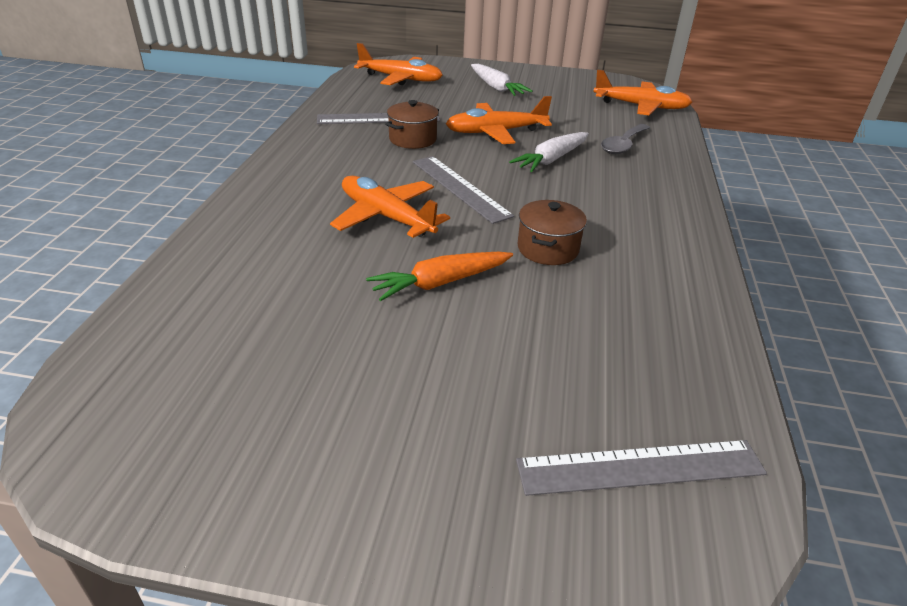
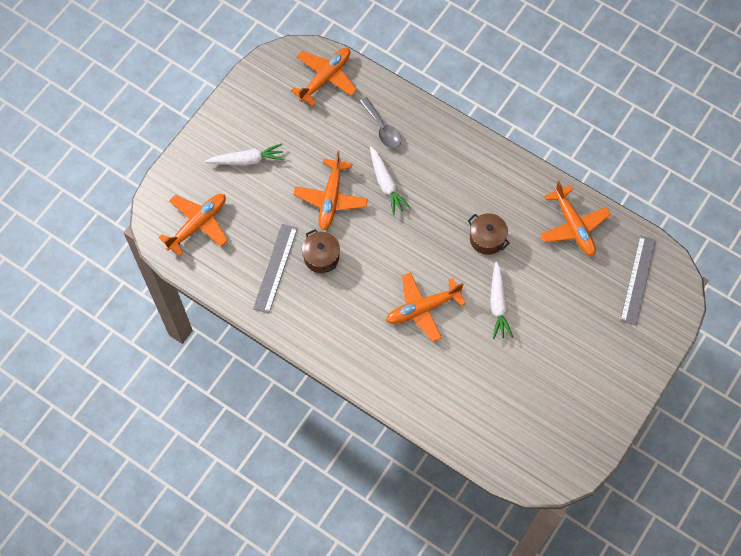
camera: 65 degrees left, 30 degrees up
(440, 283) = (498, 304): orange carrot -> white carrot
(460, 188) = (403, 255): grey ruler -> none
(663, 336) = (573, 226): none -> orange plane

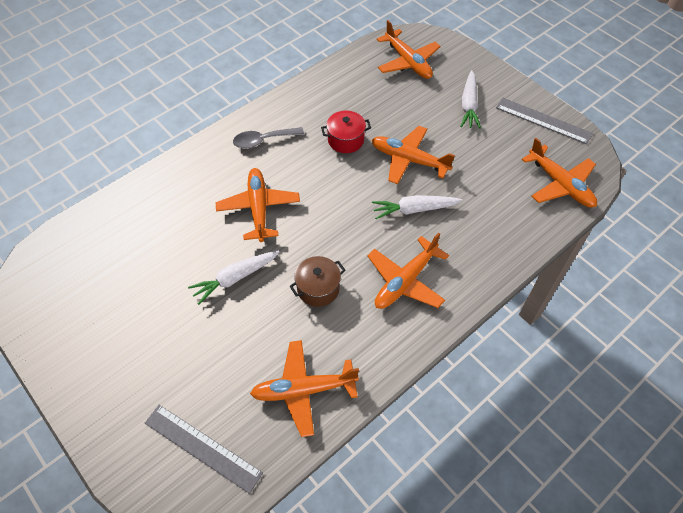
camera: 105 degrees right, 10 degrees down
(275, 268) = (346, 105): grey ruler -> grey ruler (543, 120)
(321, 257) = (346, 140): brown pot -> red pot
(382, 129) = (485, 221): grey spoon -> grey spoon (263, 140)
(459, 177) = (405, 281): none -> orange plane
(498, 304) = (235, 278): white carrot -> white carrot turned 45 degrees counterclockwise

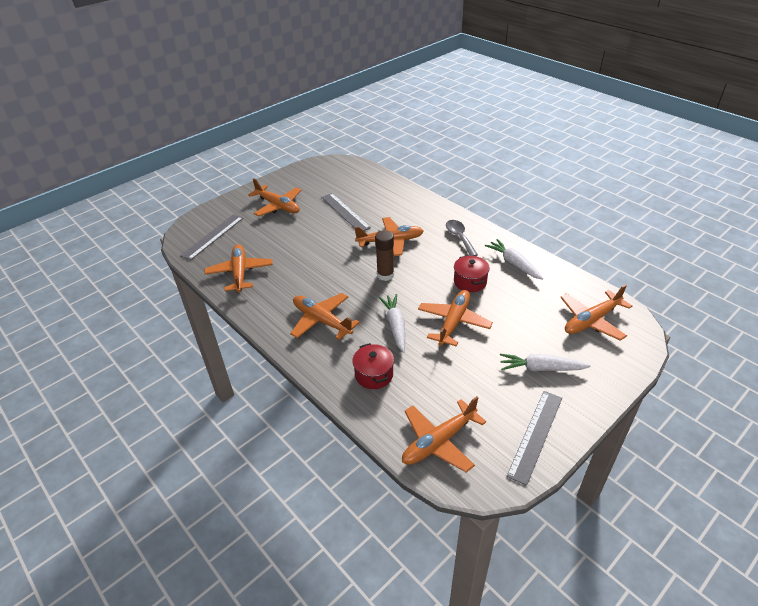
camera: 90 degrees right, 15 degrees down
(137, 353) = (278, 206): none -> orange plane
(178, 259) = (345, 212): none -> grey ruler
(235, 278) = (329, 236): white carrot -> white carrot (513, 263)
(318, 288) = (318, 274): brown pot -> none
(326, 216) = (385, 275): none -> brown glue stick
(486, 230) = (374, 375): none -> red pot

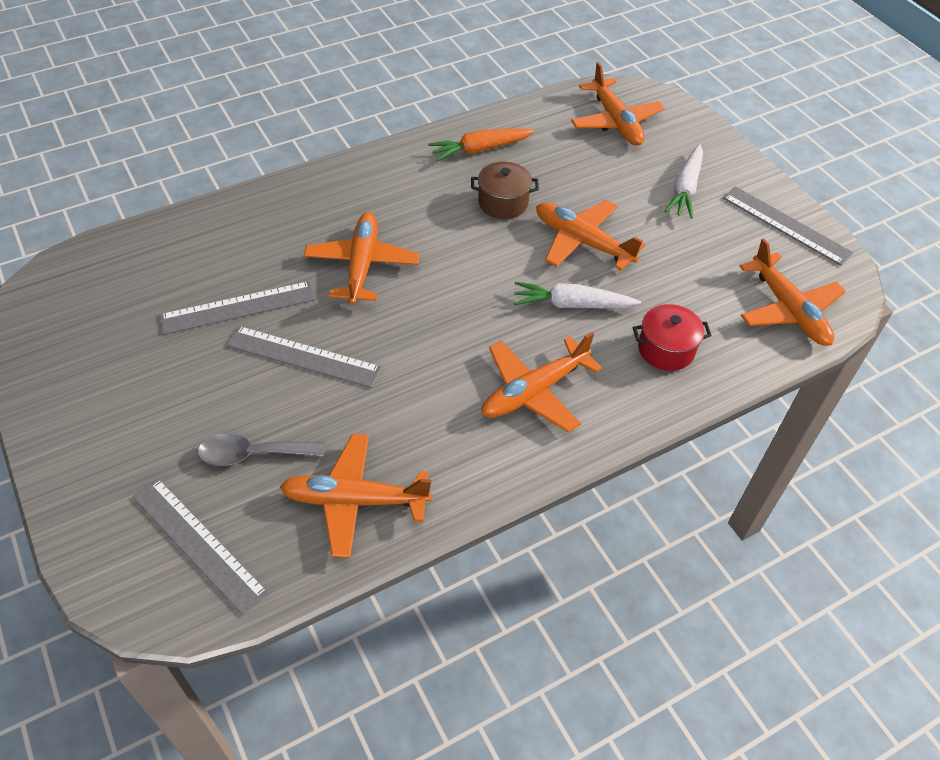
camera: 80 degrees left, 10 degrees up
(278, 206) = (150, 410): orange plane -> none
(321, 238) = (303, 356): none -> grey ruler
(385, 275) = (449, 290): brown glue stick -> none
(459, 237) = (392, 184): grey spoon -> grey spoon (252, 454)
(470, 282) = (503, 202): red pot -> brown pot
(513, 263) = (480, 149): white carrot -> orange carrot

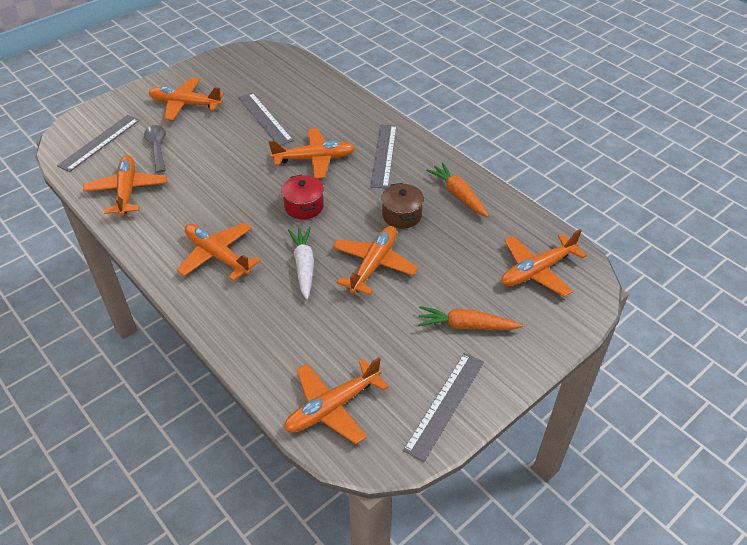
camera: 80 degrees right, 5 degrees down
(144, 408) = (185, 104): none -> orange plane
(303, 356) = (231, 151): grey ruler -> grey ruler (384, 155)
(666, 349) = (269, 324): red pot -> red pot (304, 206)
(685, 188) = (466, 326): white carrot -> orange carrot

